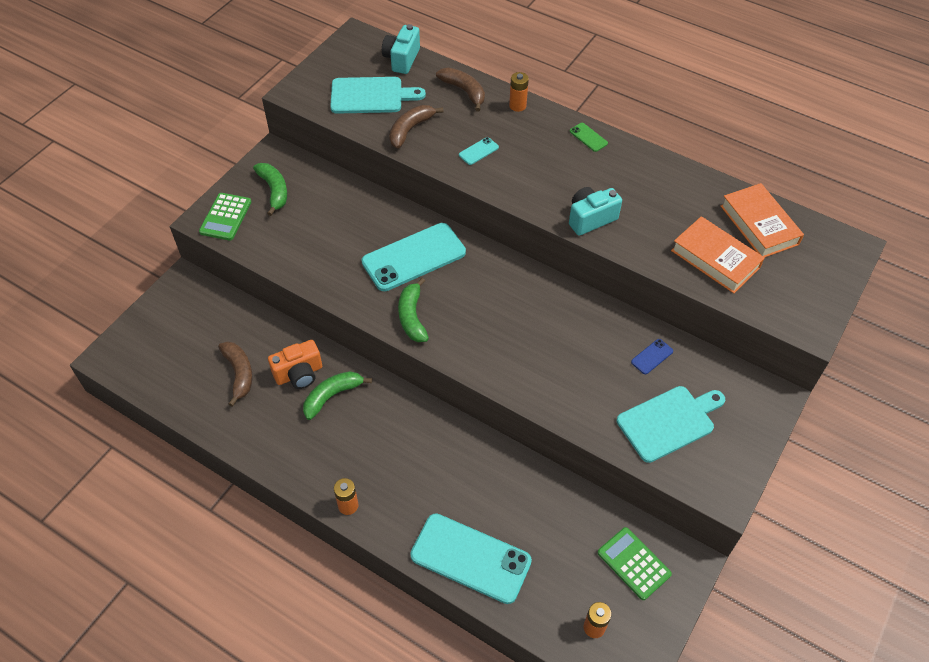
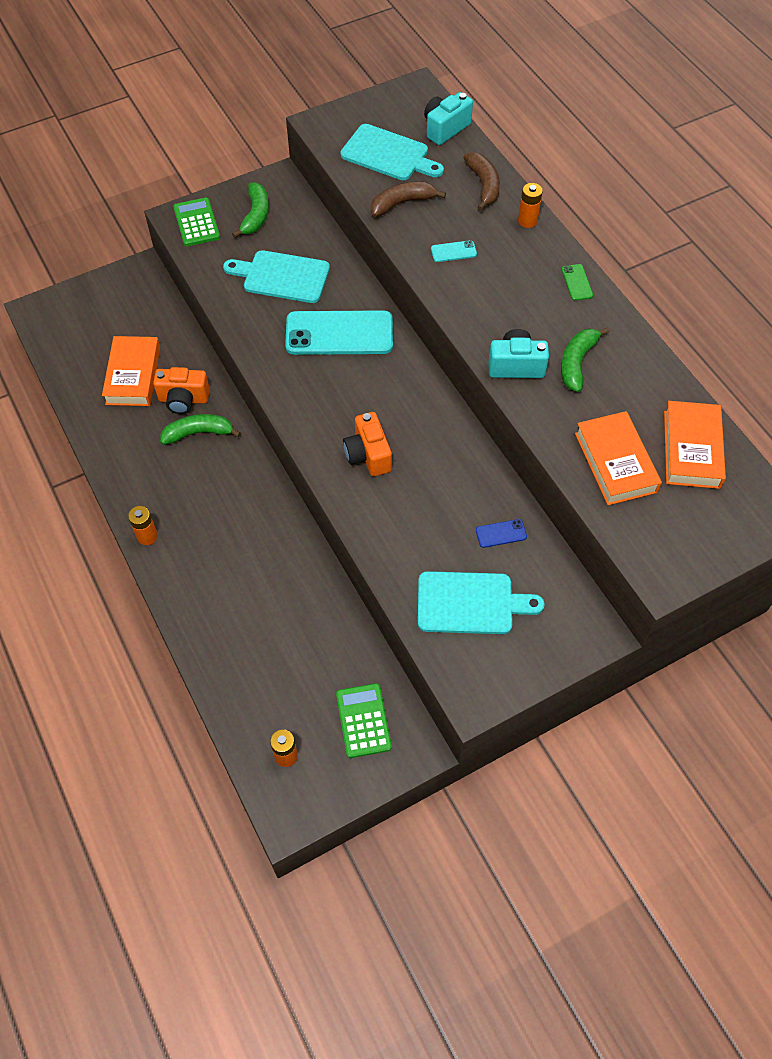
camera: 30 degrees right, 5 degrees up
(225, 217) = (196, 223): green calculator -> green calculator turned 120 degrees clockwise
(239, 374) = (133, 375): brown banana -> orange book
(333, 231) = (282, 276): none -> turquoise cutting board
(412, 317) = (298, 389): green banana -> green banana (577, 363)
(471, 558) = (220, 637): turquoise phone -> none
(507, 344) = (368, 455): none -> orange camera

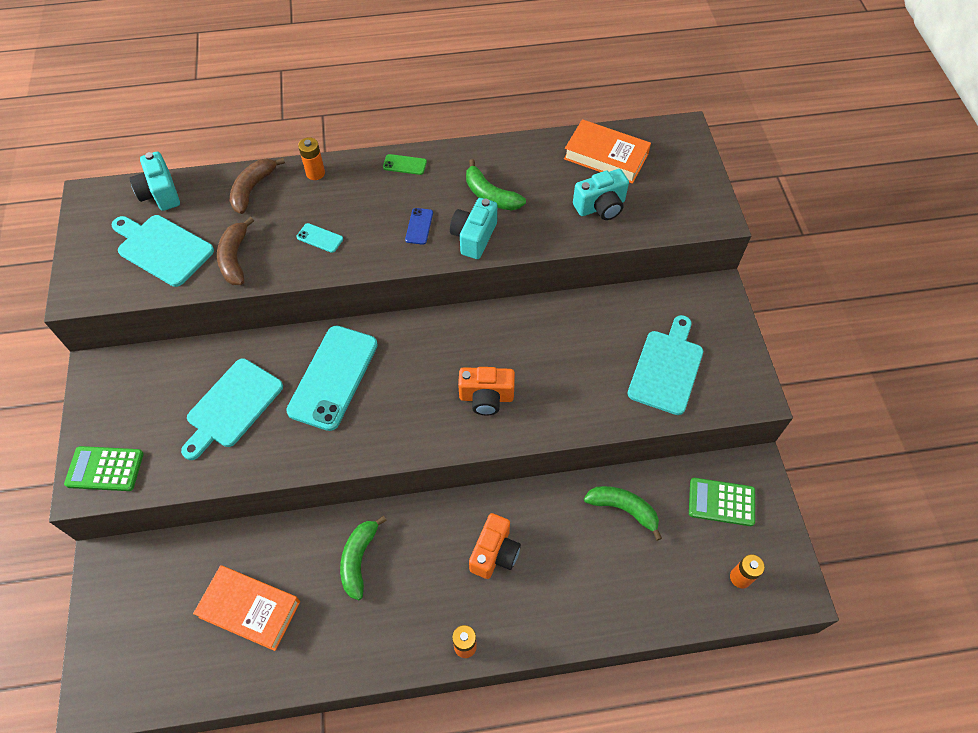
camera: 70 degrees left, 0 degrees up
(183, 399) = (308, 563): orange camera -> orange camera (494, 553)
(255, 215) = (133, 407): green banana -> green banana (623, 509)
(388, 154) = (162, 249): turquoise cutting board -> turquoise cutting board turned 105 degrees counterclockwise
(453, 251) = (320, 238): turquoise phone -> turquoise phone turned 75 degrees counterclockwise
(483, 185) = (253, 189): brown banana -> brown banana turned 75 degrees counterclockwise
(501, 533) = (606, 323): blue phone -> blue phone (419, 226)
(615, 462) = (600, 207): orange book -> turquoise camera

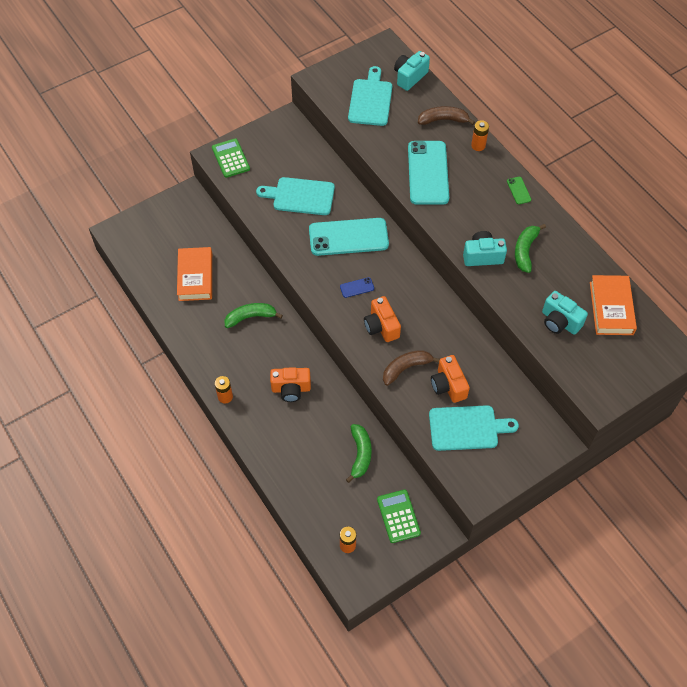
camera: 65 degrees right, 0 degrees up
(235, 258) = (386, 138): brown banana -> brown banana (406, 368)
(320, 238) = (428, 173): turquoise phone -> turquoise phone, size x2.46
(419, 226) = (471, 221): blue phone -> blue phone (357, 287)
(603, 362) = (448, 386): none -> orange camera

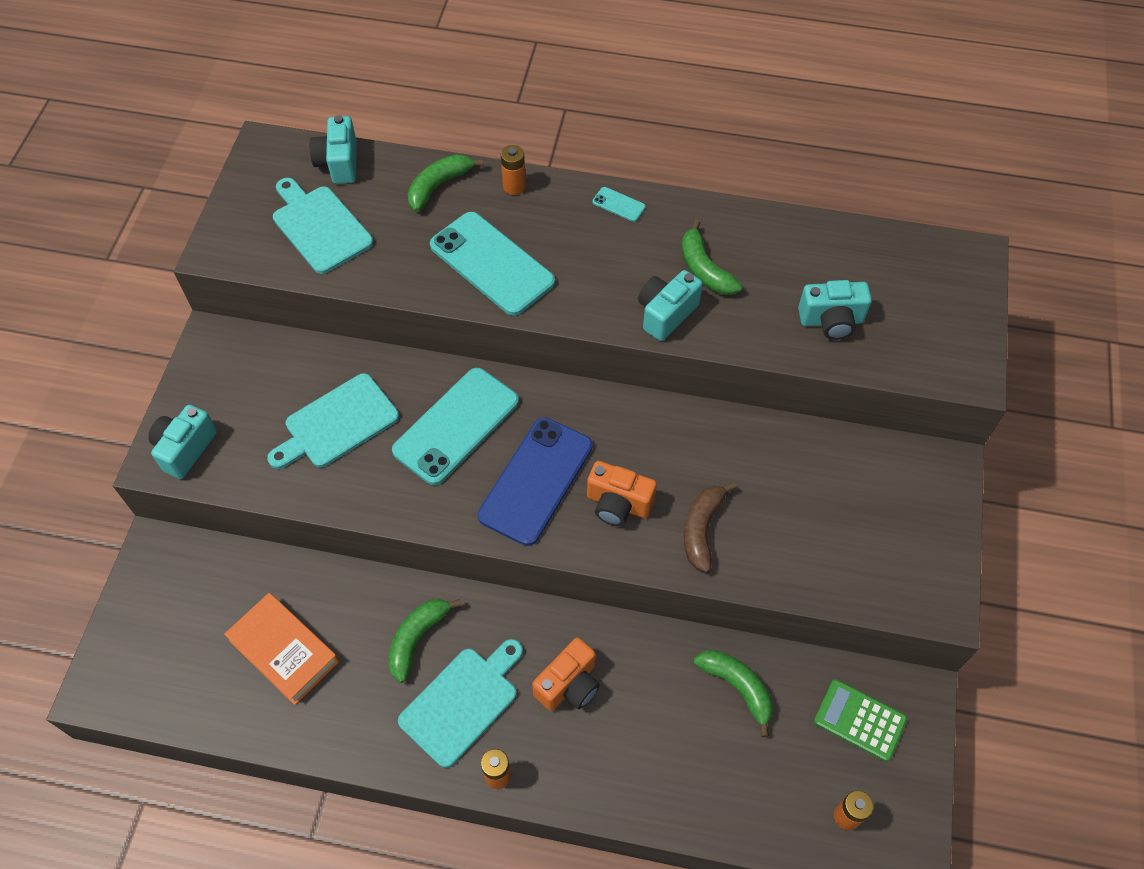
camera: 45 degrees left, 0 degrees up
(231, 158) = (185, 449): green calculator -> turquoise camera
(357, 287) = (535, 481): blue phone -> blue phone, size x2.46
(443, 120) = (439, 186): brown banana -> green banana
(448, 386) = (770, 507): orange camera -> none
(467, 428) = (845, 539): turquoise cutting board -> turquoise cutting board (462, 702)
(518, 190) = (618, 204): green phone -> turquoise phone
(611, 308) = (862, 261): orange book -> none

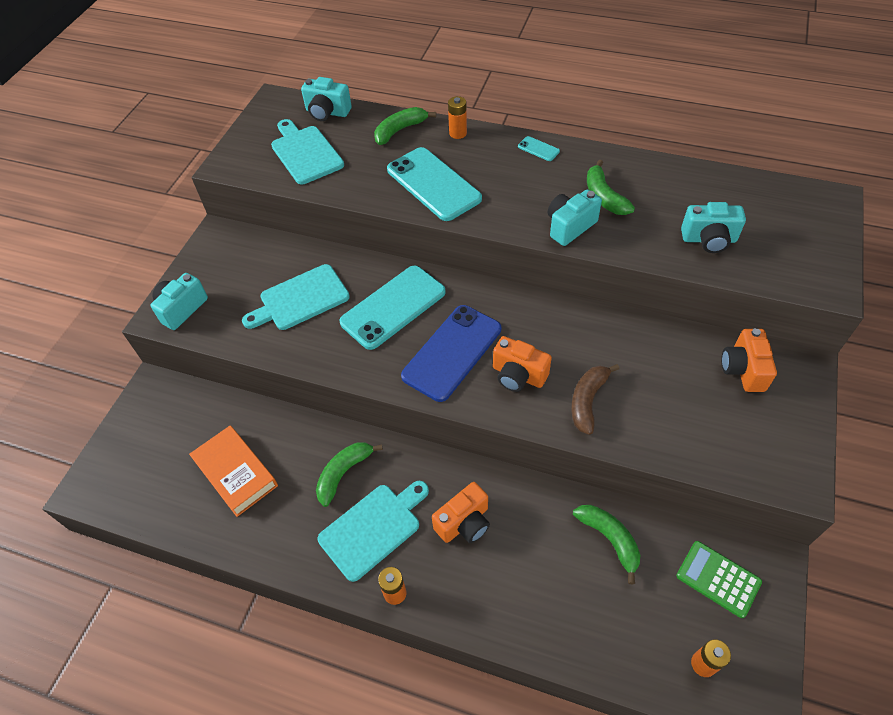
camera: 10 degrees right, 5 degrees down
(339, 163) = (327, 112): turquoise camera -> turquoise camera turned 75 degrees counterclockwise
(878, 475) = (743, 369): none -> orange camera

